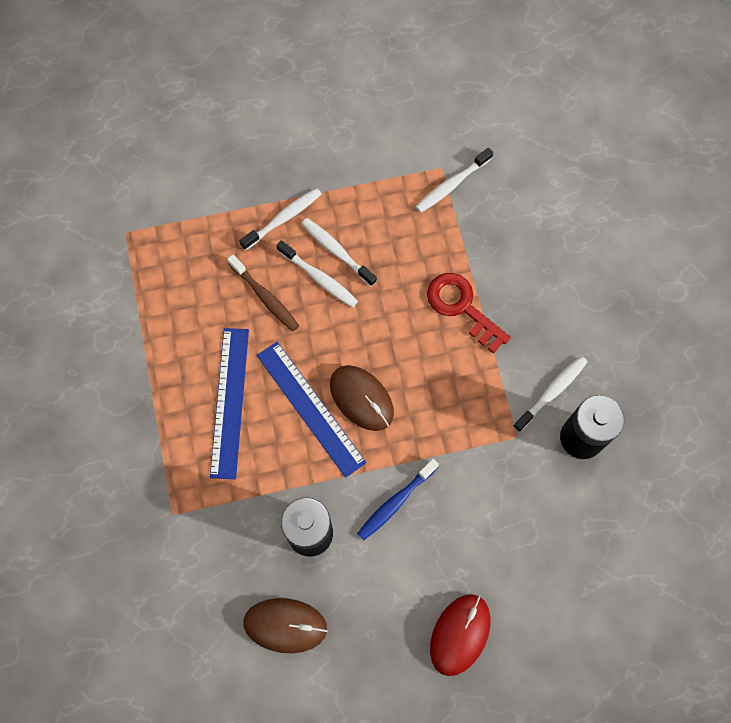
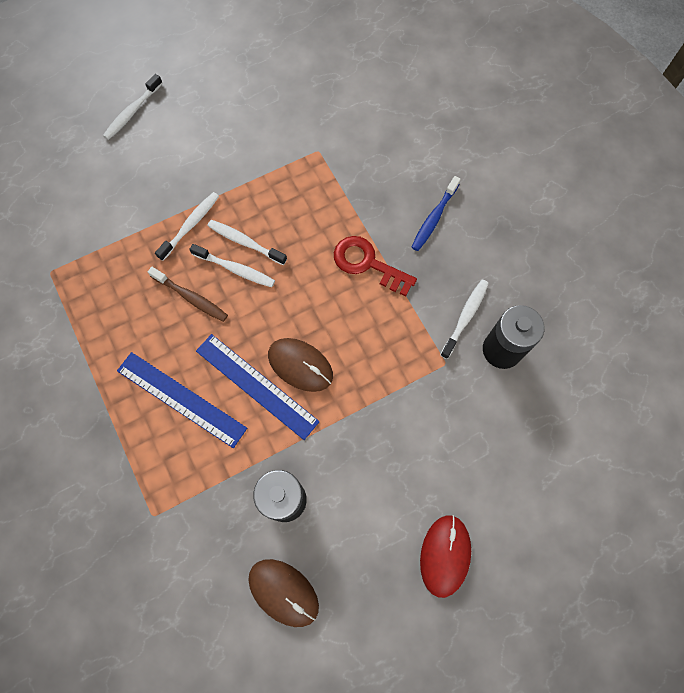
camera: 15 degrees left, 0 degrees up
(229, 402) = (181, 399): blue ruler -> blue ruler turned 45 degrees counterclockwise
(285, 625) = (283, 592): brown mouse -> brown mouse turned 45 degrees clockwise
(395, 502) = (355, 450): blue toothbrush -> blue toothbrush (434, 218)
(451, 185) = (330, 162): white toothbrush -> white toothbrush (132, 112)

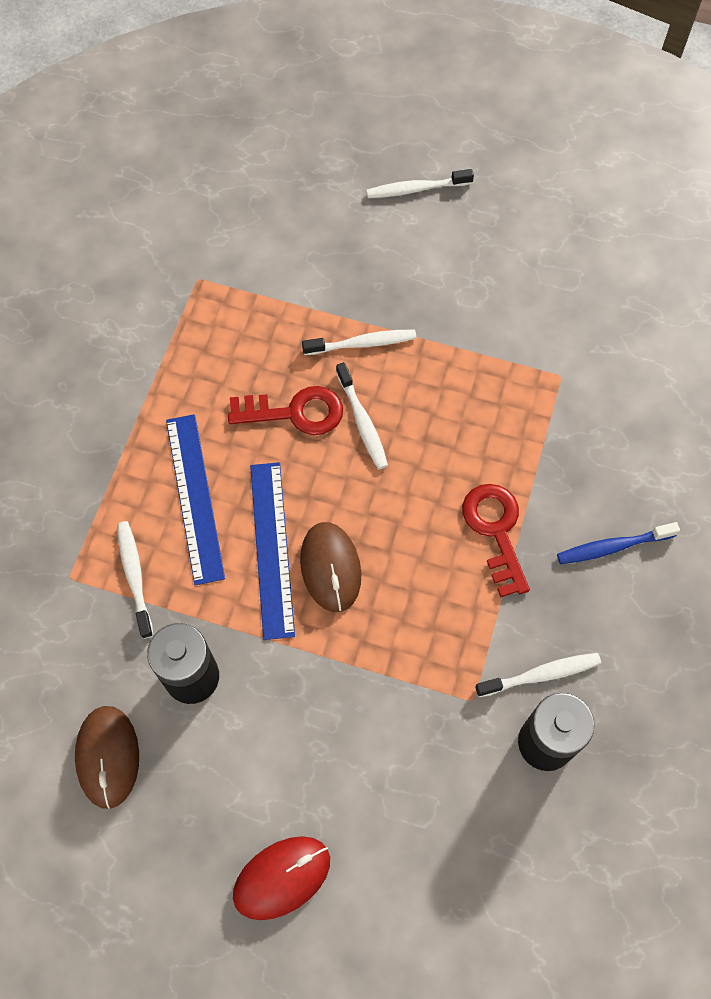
camera: 45 degrees right, 5 degrees down
(191, 298) = (295, 412): brown toothbrush -> red key
(245, 242) = (397, 404): white toothbrush -> white toothbrush (135, 576)

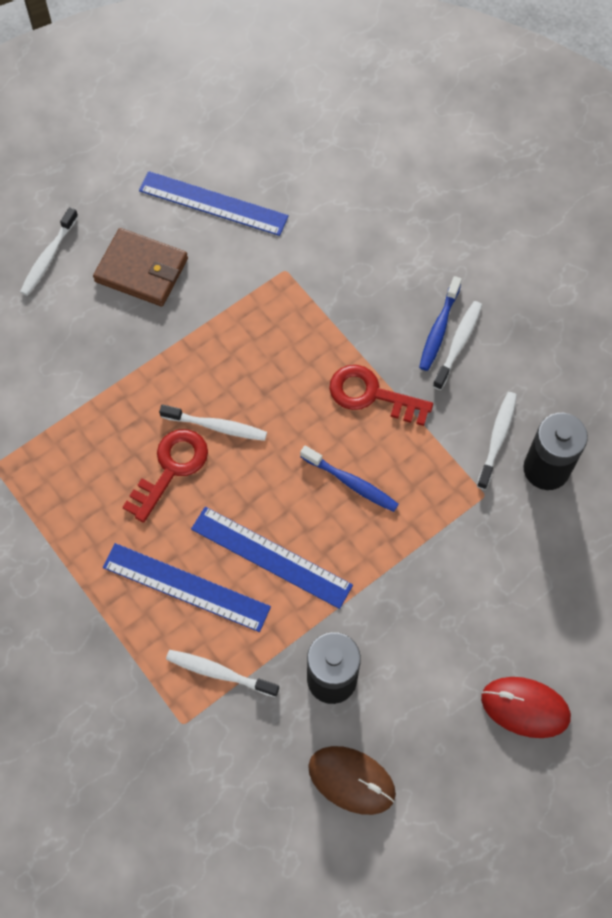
camera: 55 degrees left, 0 degrees up
(282, 877) = (525, 707): red mouse -> red mouse turned 75 degrees counterclockwise
(330, 568) = (317, 525): brown mouse -> none
(363, 343) = (151, 383): white toothbrush -> white toothbrush (458, 344)
(394, 570) = (351, 483): none -> blue toothbrush
(463, 264) = (141, 270): none -> brown wallet
(576, 275) = (213, 203): none -> blue ruler

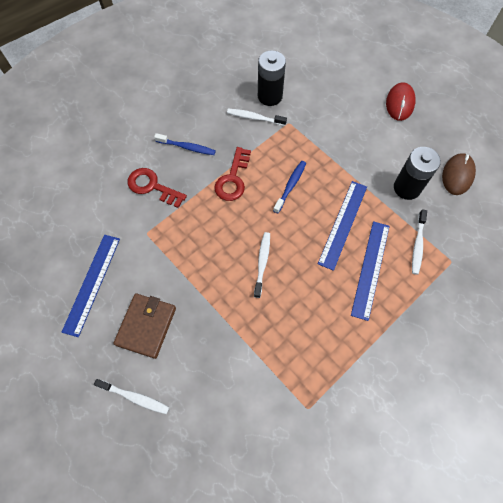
camera: 95 degrees left, 0 degrees up
(171, 468) = (294, 287): red key -> red key (152, 186)
(458, 344) = (196, 137): white toothbrush -> none

